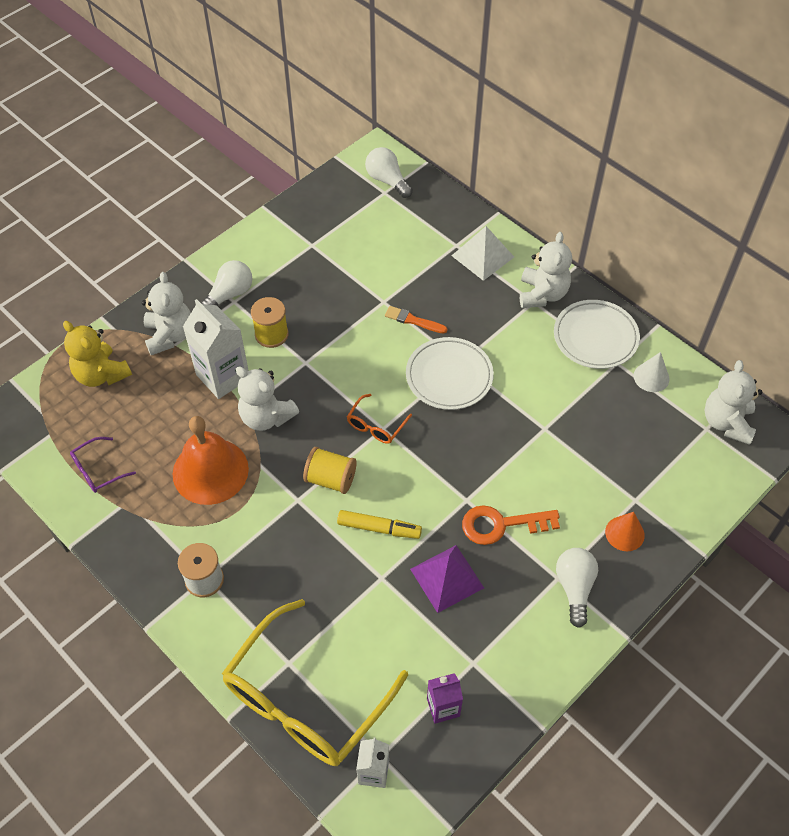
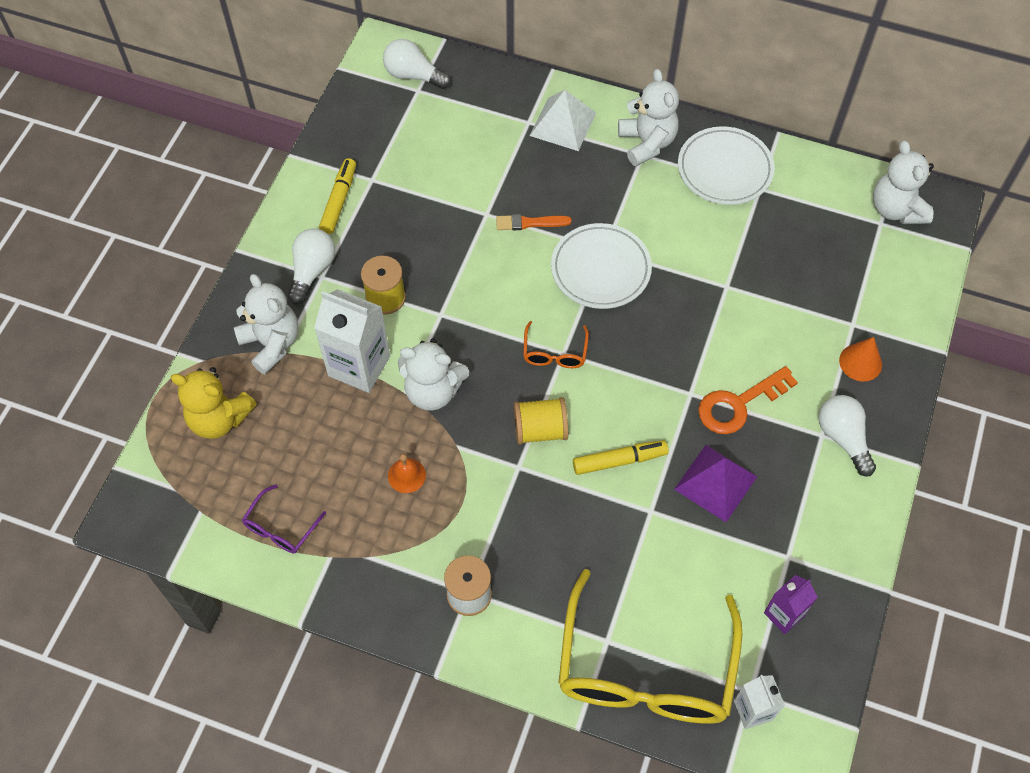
camera: 25 degrees left, 5 degrees up
(210, 471) = (406, 475): orange bell -> orange bell, size x0.42
(279, 251) = (339, 200): none -> yellow marker
(651, 377) = (801, 190): white cone -> none

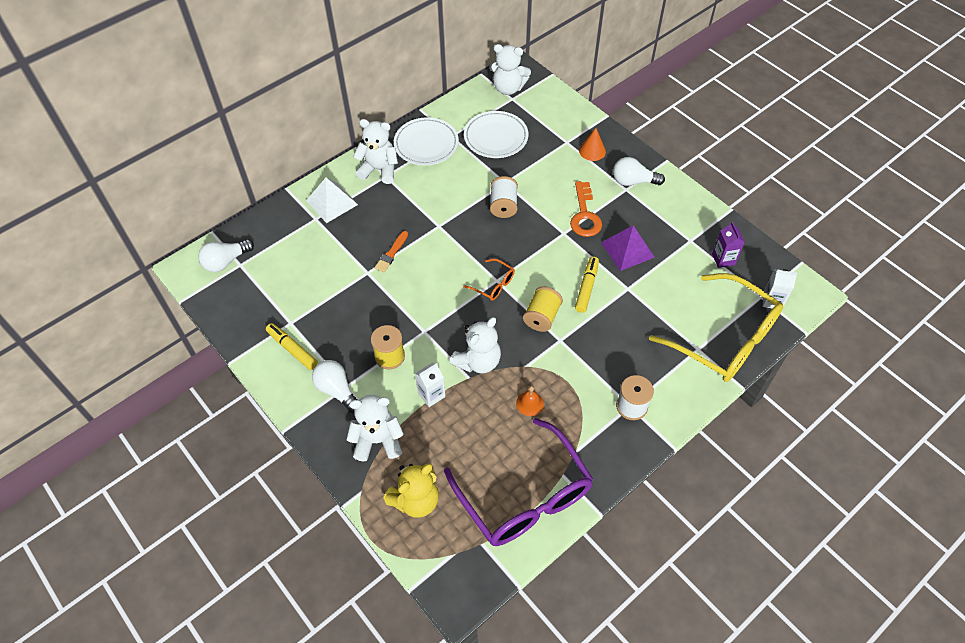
camera: 60 degrees left, 5 degrees down
(281, 527) = (524, 496): purple glasses -> purple glasses, size x2.39
(359, 366) = (431, 395): white carton -> white carton, size x0.57
(600, 269) = (451, 234): white plate -> white plate (496, 137)
(686, 303) = (503, 206): none -> white spool

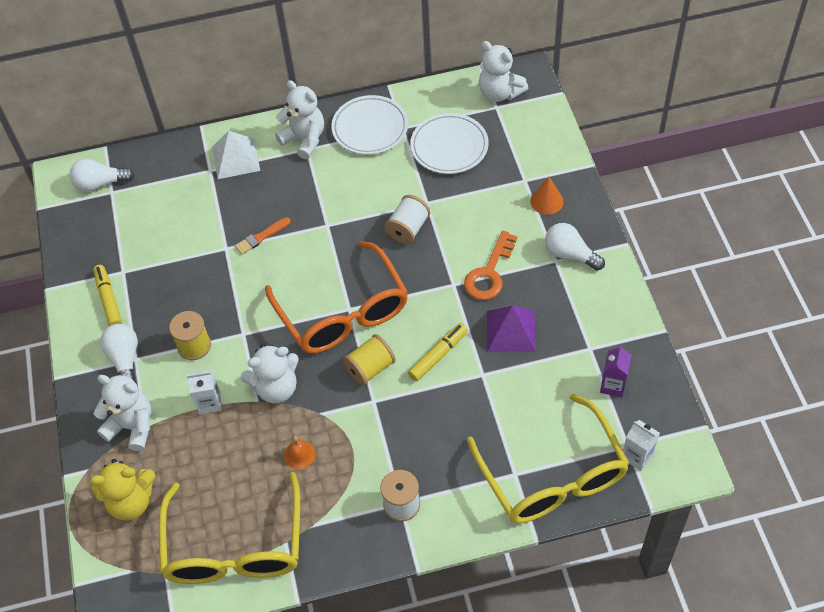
camera: 30 degrees right, 0 degrees up
(493, 284) = (343, 312): orange glasses -> orange glasses, size x2.39
(524, 496) = (234, 546): purple glasses -> yellow glasses

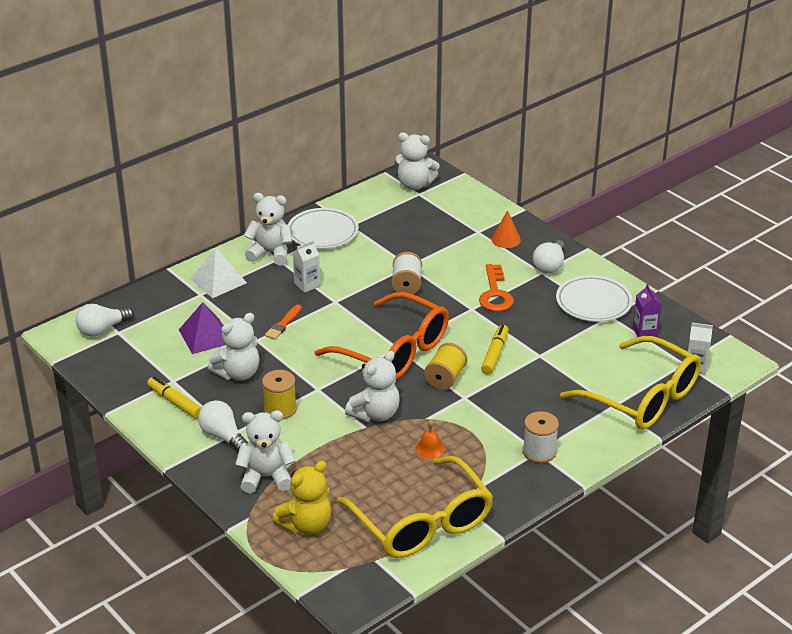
camera: 30 degrees left, 20 degrees down
(184, 285) = (238, 373): none -> white teddy bear
(209, 403) = (324, 441): white carton -> white carton (307, 285)
(449, 146) = (400, 227): white plate -> white plate (593, 302)
(511, 331) = (540, 323): purple pyramid -> purple pyramid (206, 336)
(570, 254) = (549, 266): white light bulb -> white light bulb turned 75 degrees counterclockwise

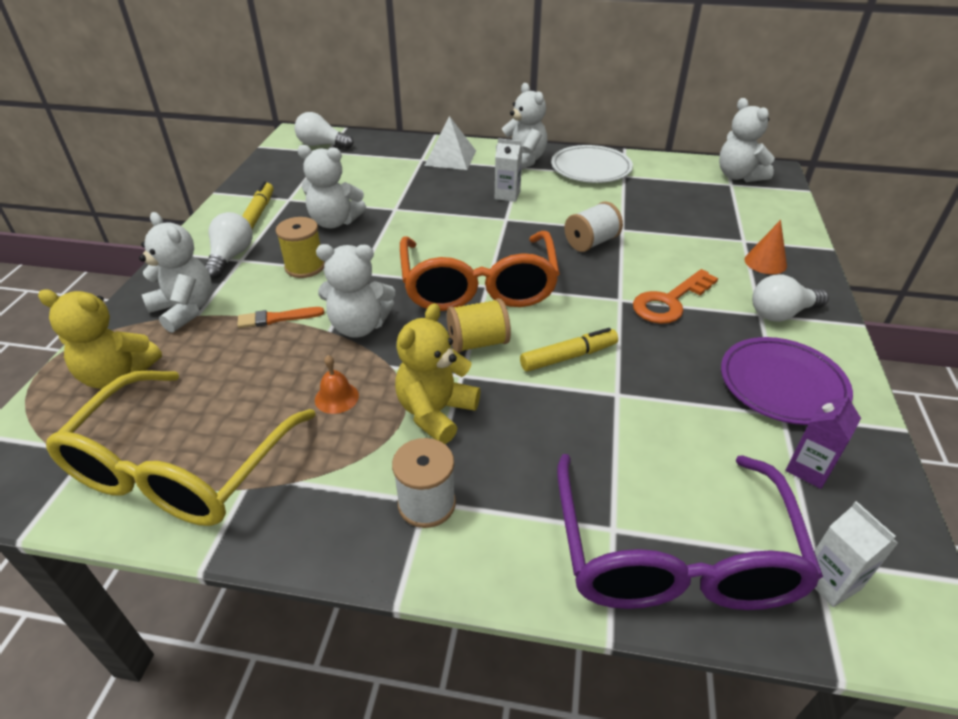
camera: 50 degrees right, 5 degrees up
(206, 336) = (369, 185): purple pyramid -> none
(283, 324) = (435, 210): orange brush -> orange brush (277, 318)
(482, 420) = (435, 412): none -> yellow teddy bear
(593, 302) = (782, 384): white plate -> purple plate
(642, 397) = (673, 553): yellow glasses -> purple glasses

